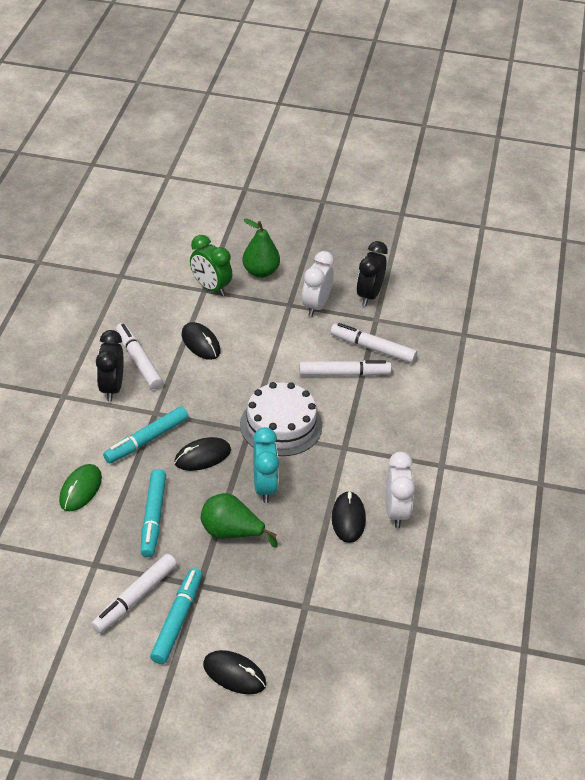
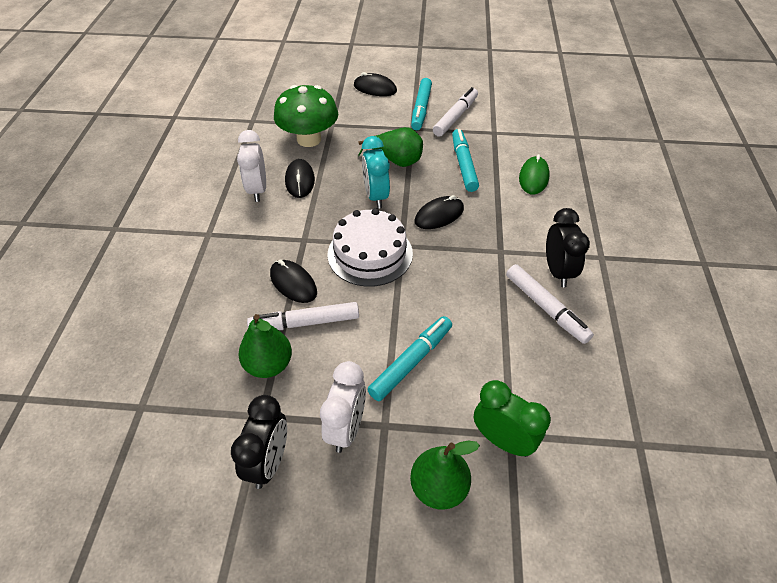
camera: 175 degrees right, 5 degrees up
(147, 440) = (497, 224): turquoise marker -> turquoise marker (411, 362)
(201, 343) = (484, 342): black mouse -> black mouse (293, 283)
(336, 582) = (309, 139): none -> green mushroom
(372, 348) = (268, 365): white marker -> green pear

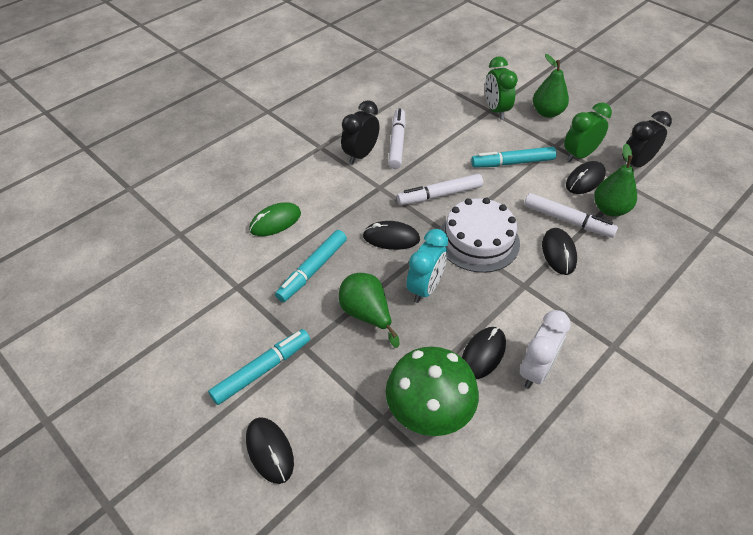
camera: 140 degrees left, 0 degrees up
(317, 390) = (585, 180): none -> black mouse
(346, 428) = (579, 155): white clock -> green clock
(455, 117) = (244, 332): white marker -> white marker (440, 195)

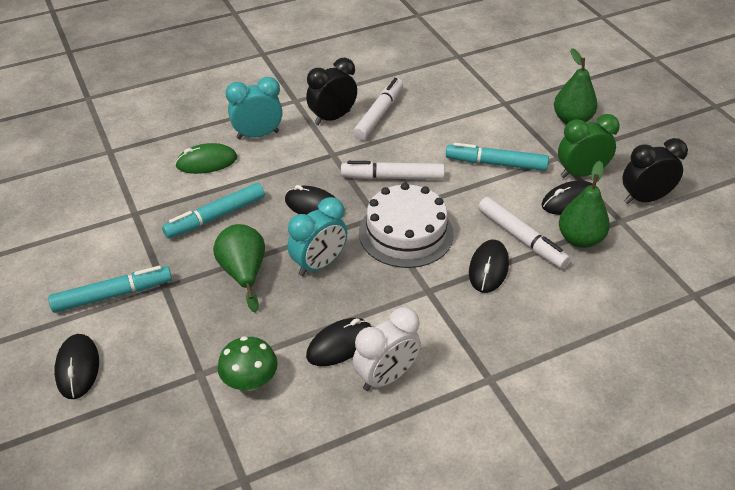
camera: 20 degrees right, 5 degrees down
(306, 186) = (258, 135): none -> turquoise clock
(429, 411) = (250, 381): green mushroom -> green mushroom, size x0.60
(496, 110) = (512, 104): green clock -> none

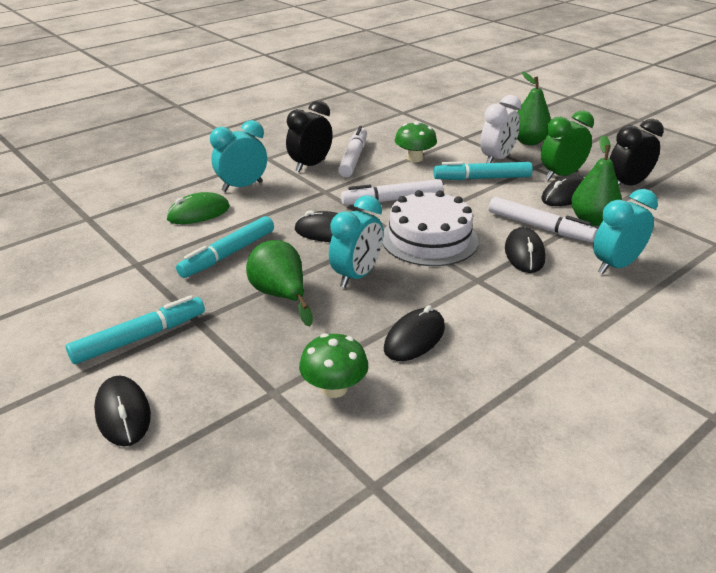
camera: 15 degrees left, 10 degrees down
(386, 377) = (478, 357): white clock -> white clock (497, 159)
(440, 125) = (414, 158): none -> green mushroom
(570, 300) = (615, 266): none -> turquoise clock

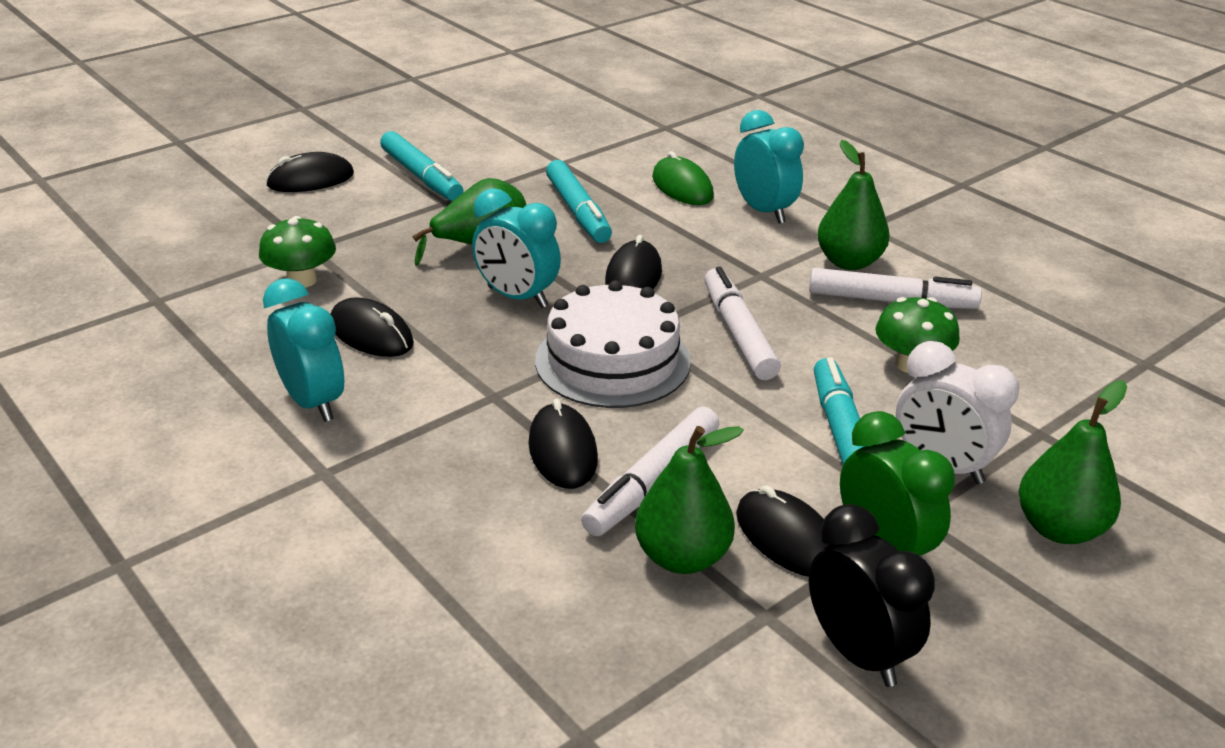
camera: 90 degrees right, 0 degrees up
(228, 254) = (578, 211): turquoise marker -> turquoise marker turned 150 degrees counterclockwise
(310, 165) = (849, 262): black clock -> green pear
(524, 254) = (562, 451): black mouse -> black mouse turned 75 degrees clockwise
(615, 266) = (515, 552): turquoise clock -> turquoise clock (313, 402)

